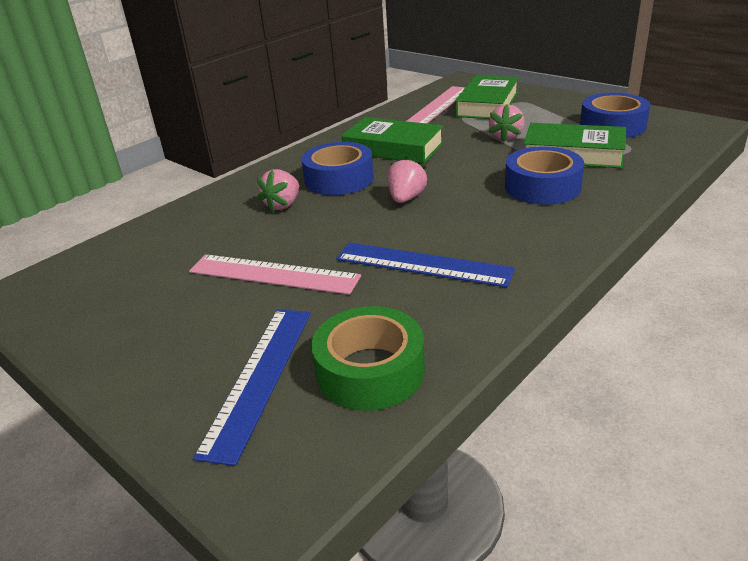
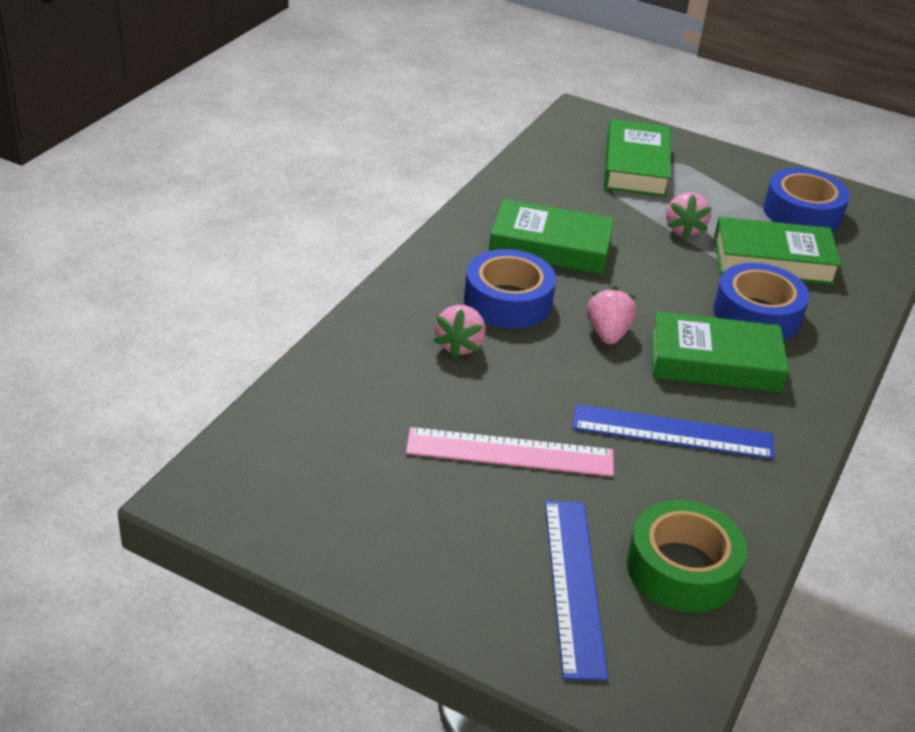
camera: 20 degrees left, 5 degrees up
(438, 106) = (572, 166): pink ruler -> none
(488, 217) = (715, 362): none -> green book

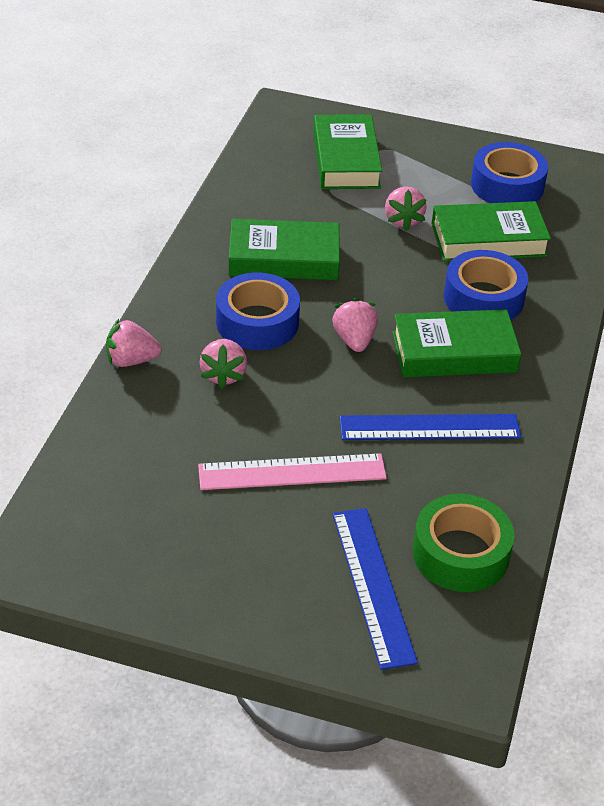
camera: 10 degrees left, 5 degrees up
(366, 317) = (131, 360): none -> pink strawberry

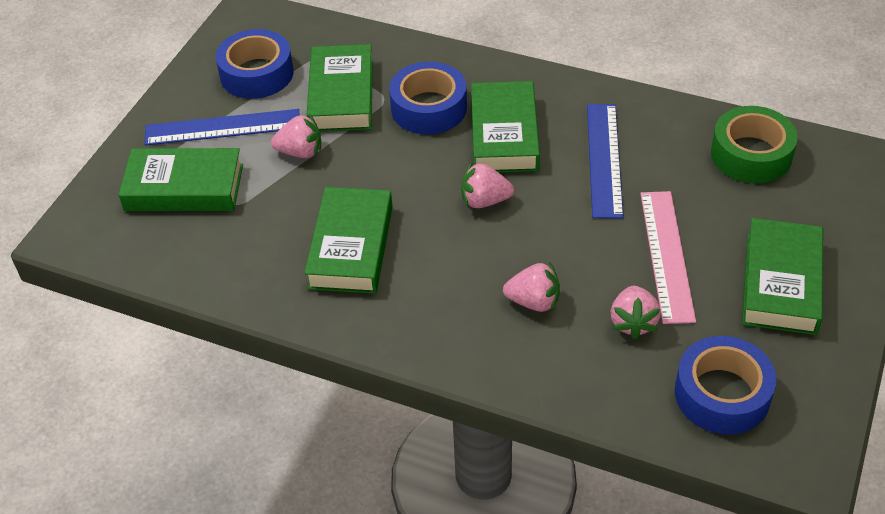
camera: 80 degrees left, 5 degrees up
(131, 360) = (510, 379): pink strawberry -> pink strawberry (633, 322)
(257, 322) = (453, 272): blue tape -> blue tape (722, 394)
(258, 563) = (781, 283): none -> green book
(372, 585) = (794, 210): blue ruler -> blue ruler (222, 128)

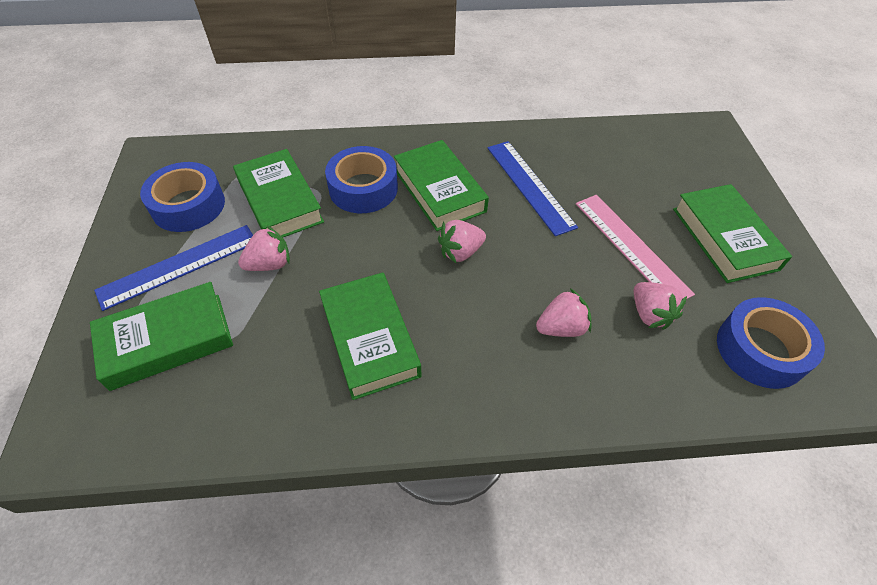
camera: 30 degrees left, 5 degrees up
(751, 154) = (628, 149): green tape -> none

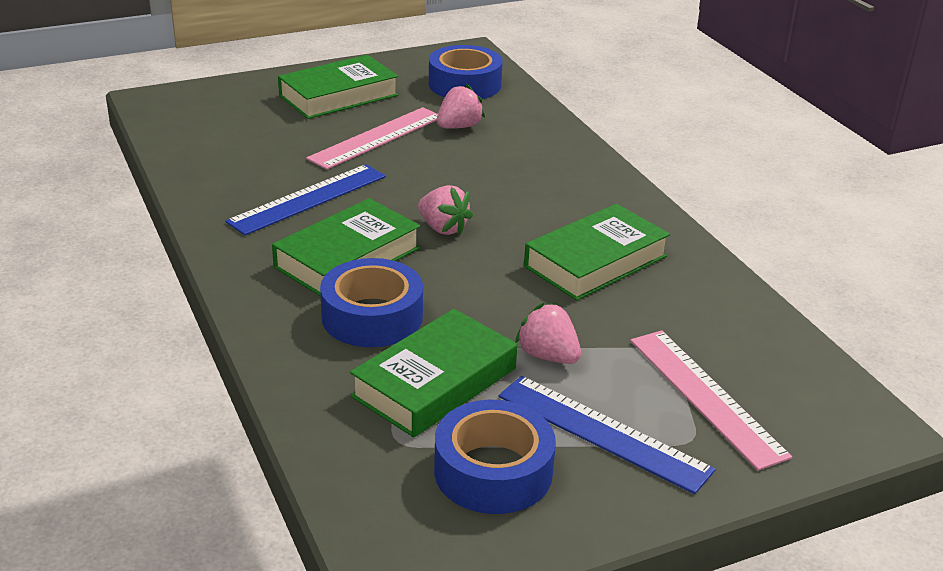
camera: 110 degrees left, 20 degrees down
(167, 341) = (706, 396): green book -> pink ruler
(561, 328) = (504, 165): pink strawberry -> none

